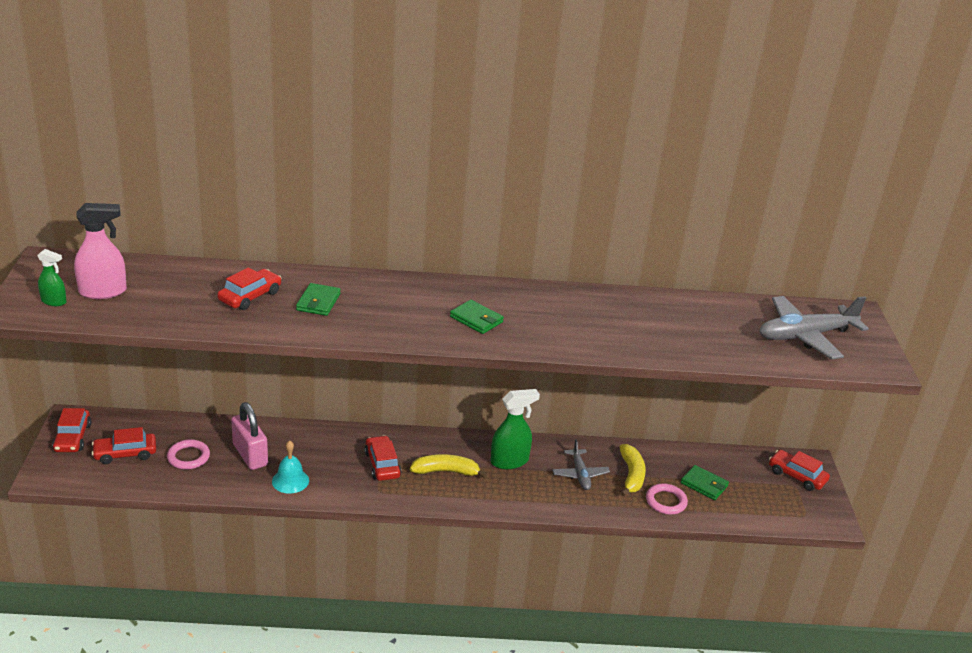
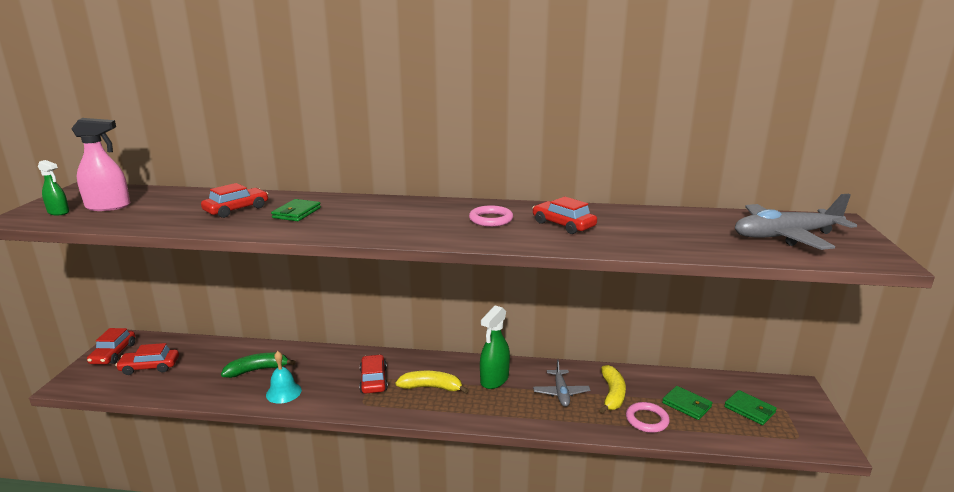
camera: 10 degrees right, 10 degrees down
(188, 457) = (202, 371): pink ring -> pink ring (491, 219)
(250, 455) = (257, 370): pink padlock -> green banana
(476, 319) = (442, 224): green wallet -> green wallet (749, 409)
(509, 461) = (494, 379): green spray bottle -> green spray bottle turned 135 degrees clockwise
(797, 476) = (783, 399): red car -> red car (563, 225)

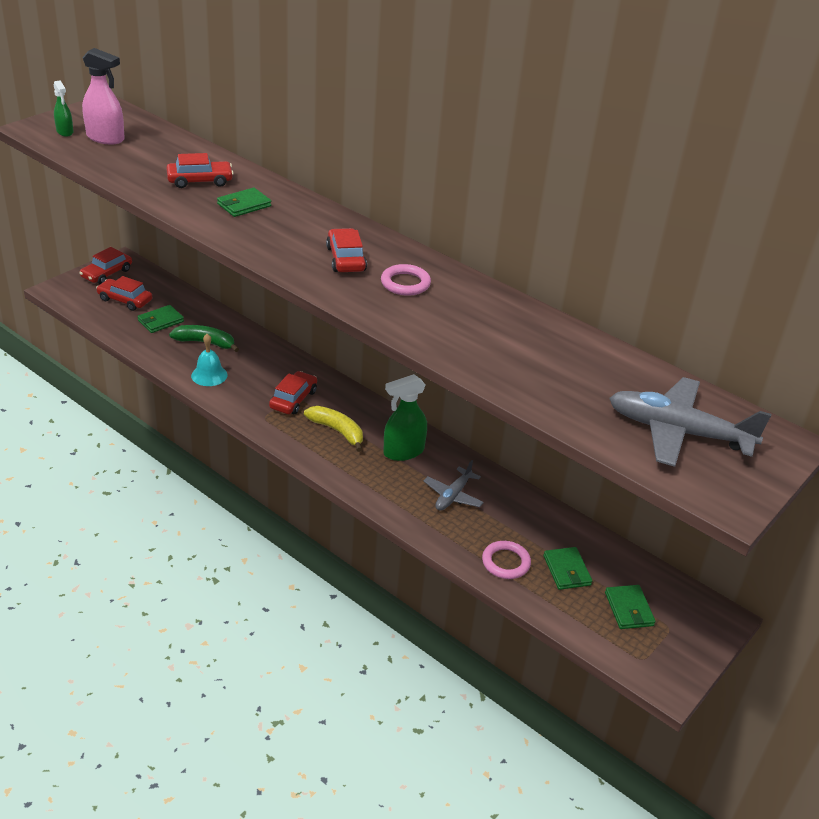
camera: 30 degrees right, 15 degrees up
(200, 370) = (161, 321): none -> green wallet
(563, 225) = (466, 319): red car -> red car (346, 259)
(612, 394) = (502, 522): yellow banana -> none

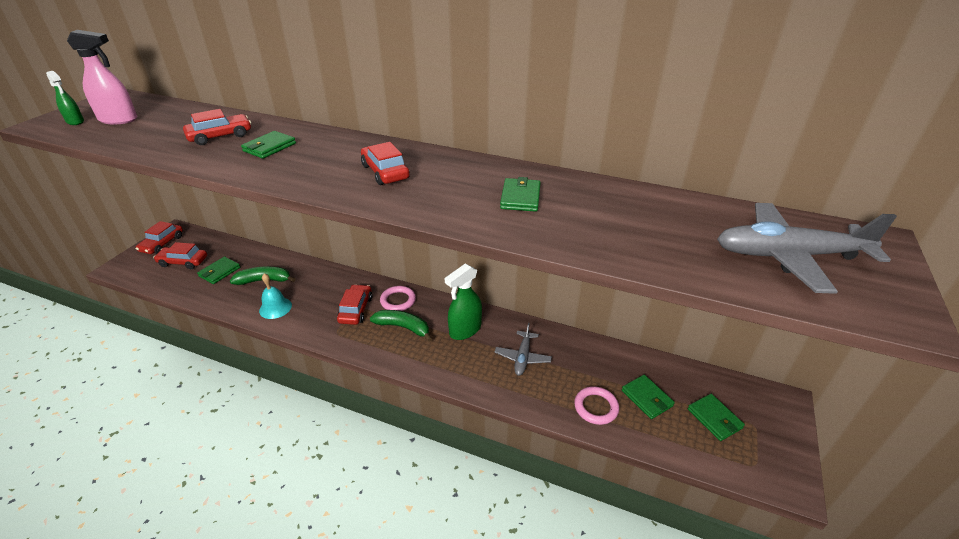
camera: 15 degrees left, 0 degrees up
(337, 431) = (403, 327): yellow banana -> green banana
(405, 283) = (451, 181): pink ring -> pink ring (398, 301)
(462, 316) = (520, 197): none -> green wallet

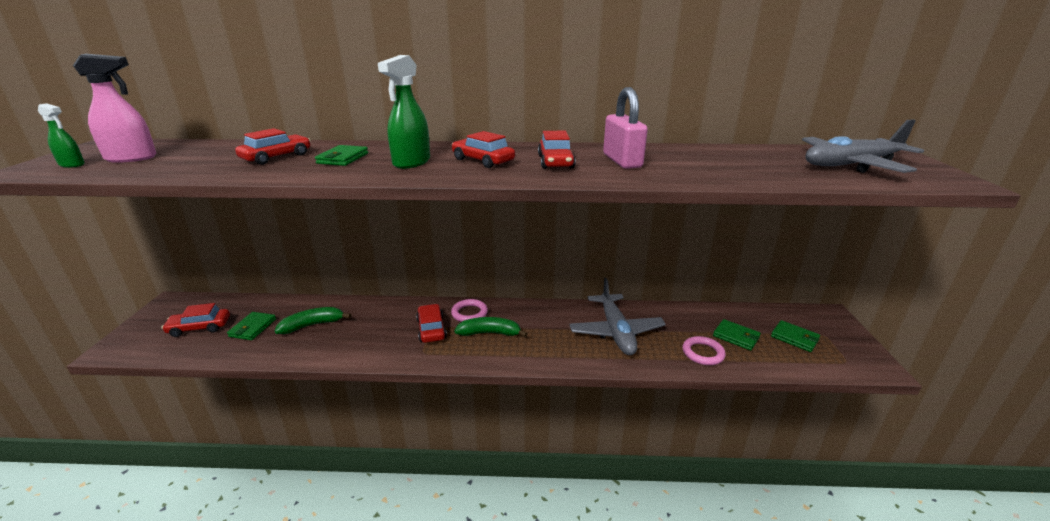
camera: 20 degrees left, 10 degrees down
(162, 244) = (161, 316): red car -> red car (555, 162)
(275, 308) = (341, 346): turquoise bell -> none
(465, 330) = (550, 322): green spray bottle -> green spray bottle (411, 162)
(520, 197) = (622, 161): green wallet -> pink padlock
(522, 357) = (616, 331): grey plane -> grey plane, size x1.74

